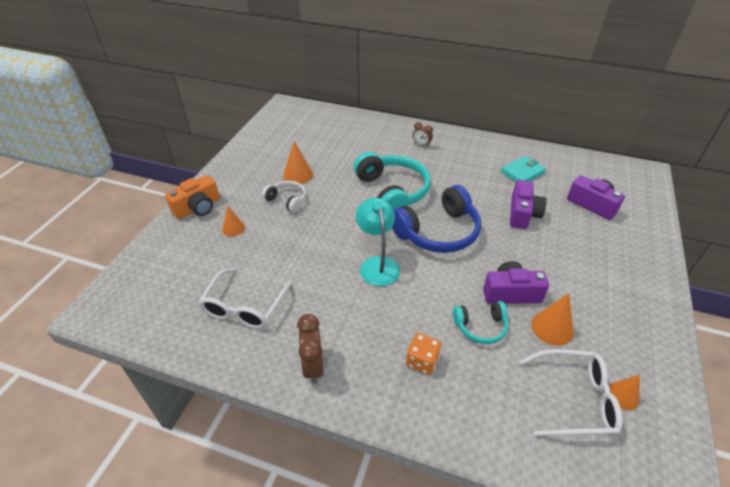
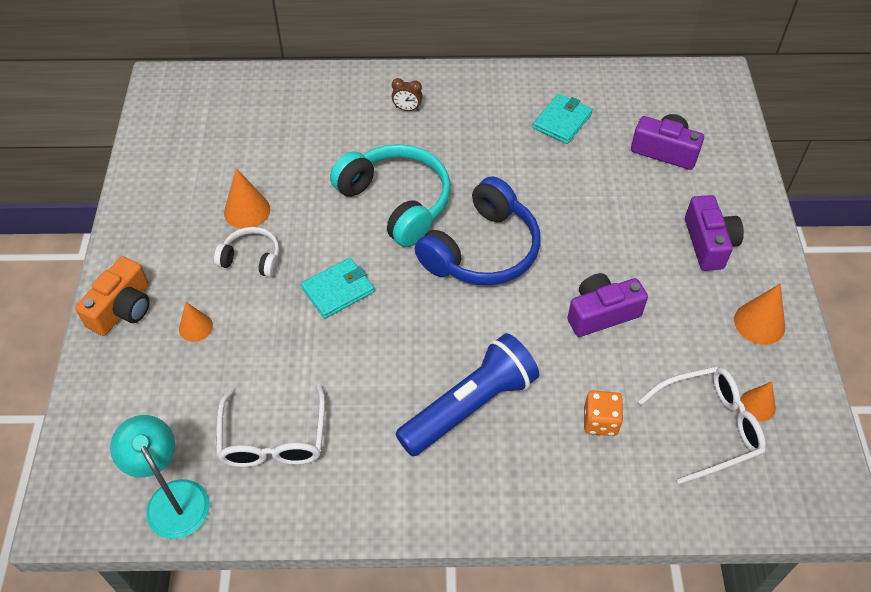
camera: 20 degrees left, 10 degrees up
(313, 366) = (400, 488): brown clock -> none
(331, 231) = (338, 290): none -> turquoise wallet
(377, 264) = (422, 323): turquoise lamp -> turquoise lamp (172, 497)
(388, 326) = (469, 406): none -> blue flashlight
(422, 361) = (527, 438): orange dice -> orange dice (600, 421)
(481, 327) = (580, 371): turquoise headphones -> none
(522, 214) = (582, 190): purple camera -> purple camera (709, 243)
(552, 328) = (662, 346): orange cone -> orange cone (759, 323)

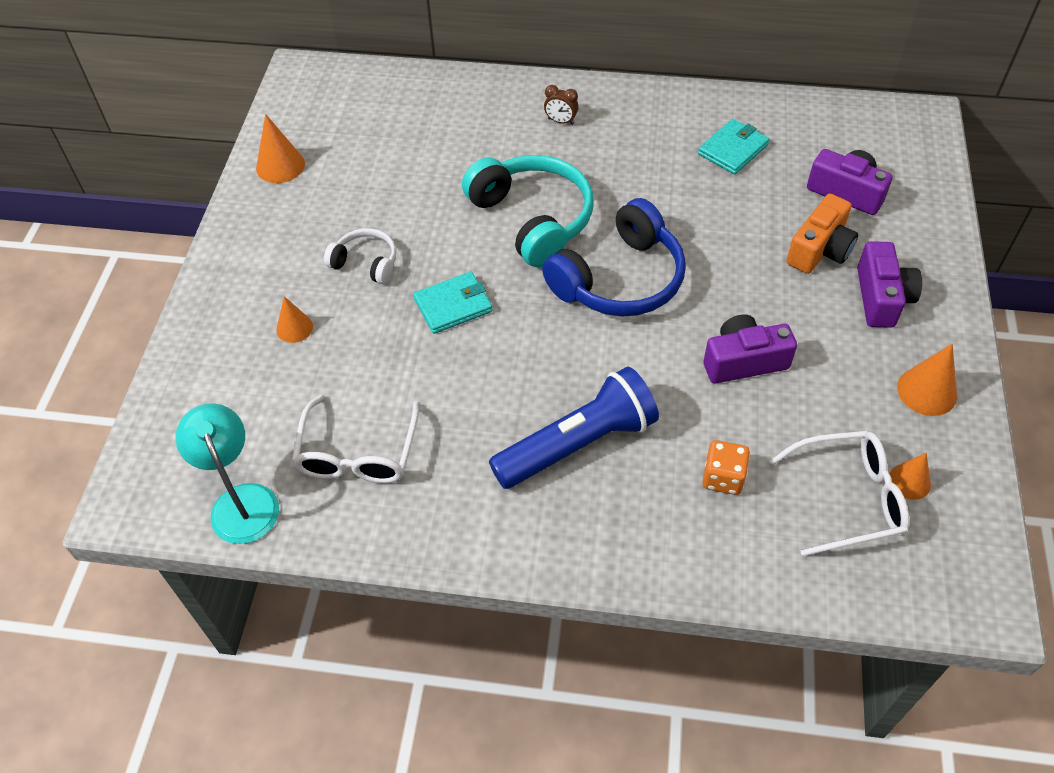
camera: 10 degrees right, 0 degrees up
(123, 308) = (221, 300): orange camera -> orange camera (820, 249)
(247, 210) = (369, 212): orange cone -> orange cone (280, 166)

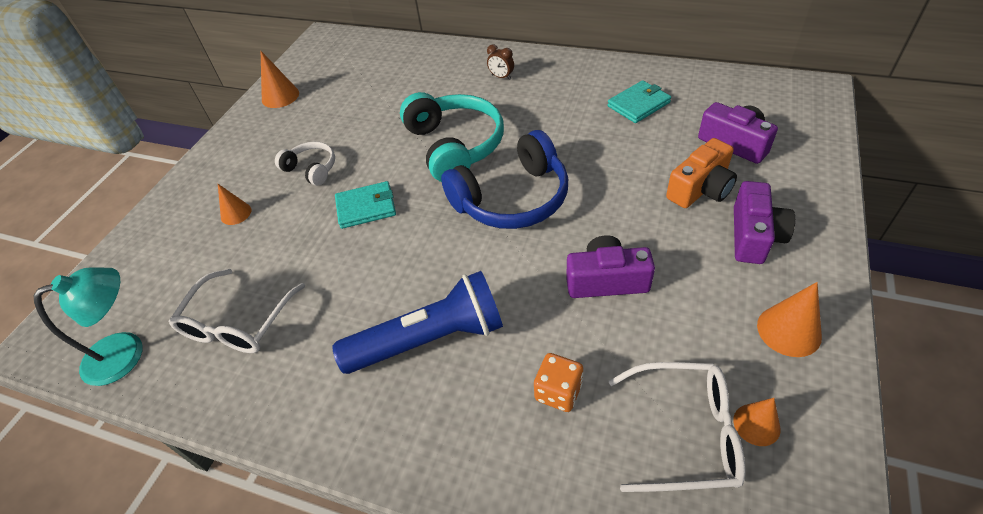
camera: 15 degrees right, 5 degrees down
(241, 501) = (126, 352): turquoise lamp -> turquoise lamp turned 75 degrees clockwise

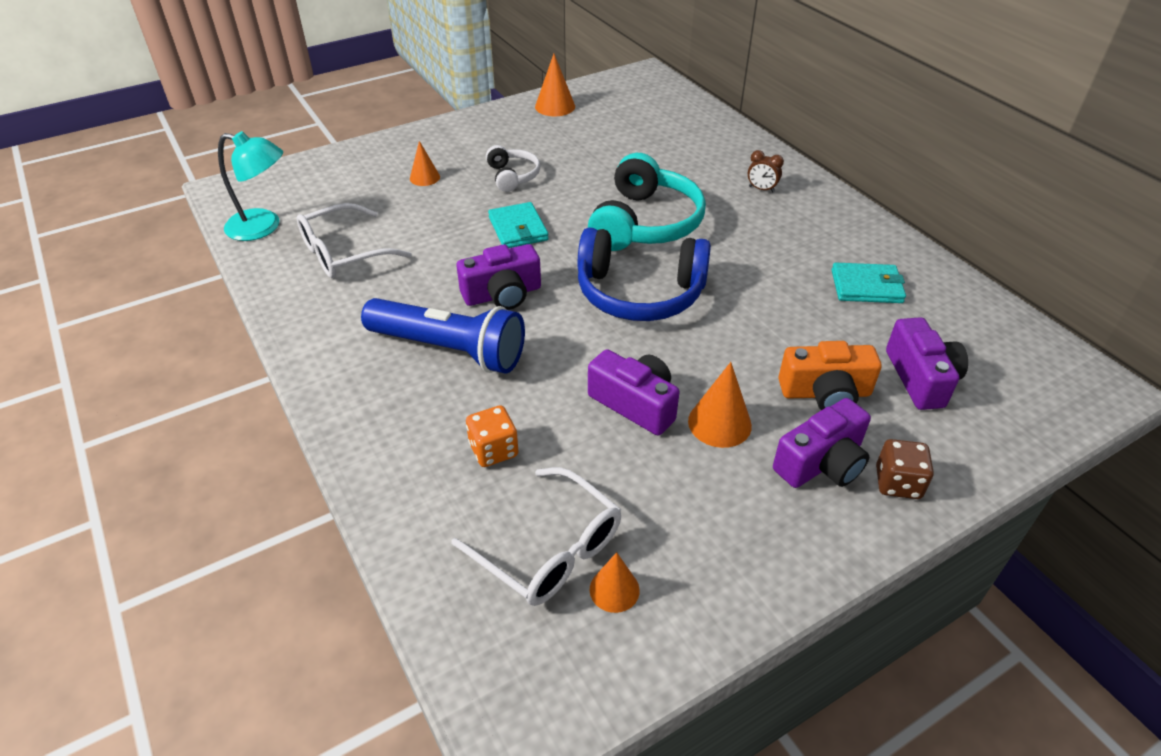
camera: 35 degrees right, 5 degrees down
(366, 207) = (518, 229): turquoise wallet -> turquoise wallet turned 45 degrees clockwise
(416, 266) = (502, 294): none -> purple camera
(501, 77) = (761, 189): brown clock -> brown clock turned 45 degrees counterclockwise
(789, 330) = (743, 553): orange cone -> orange cone (719, 423)
(803, 217) = (897, 483): none -> brown dice

